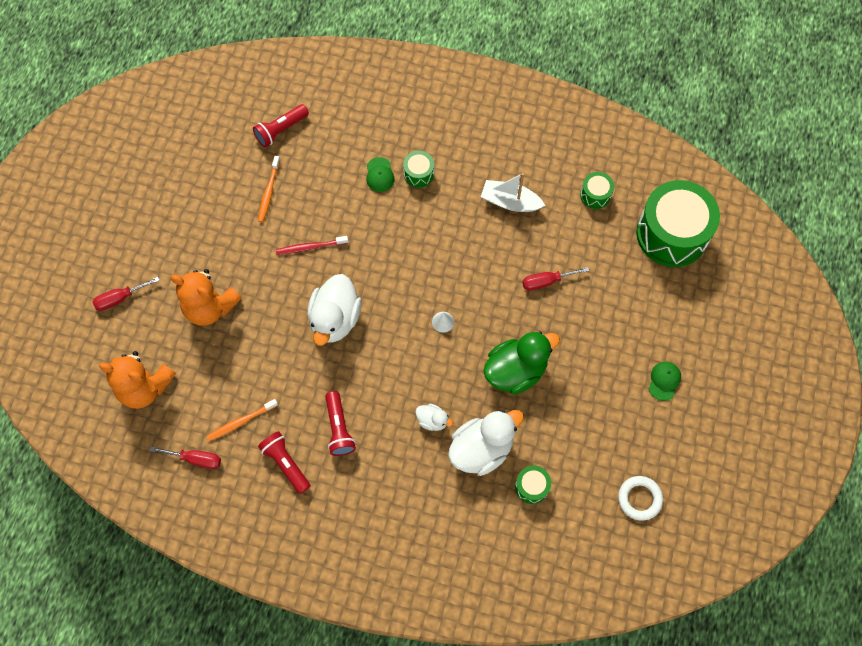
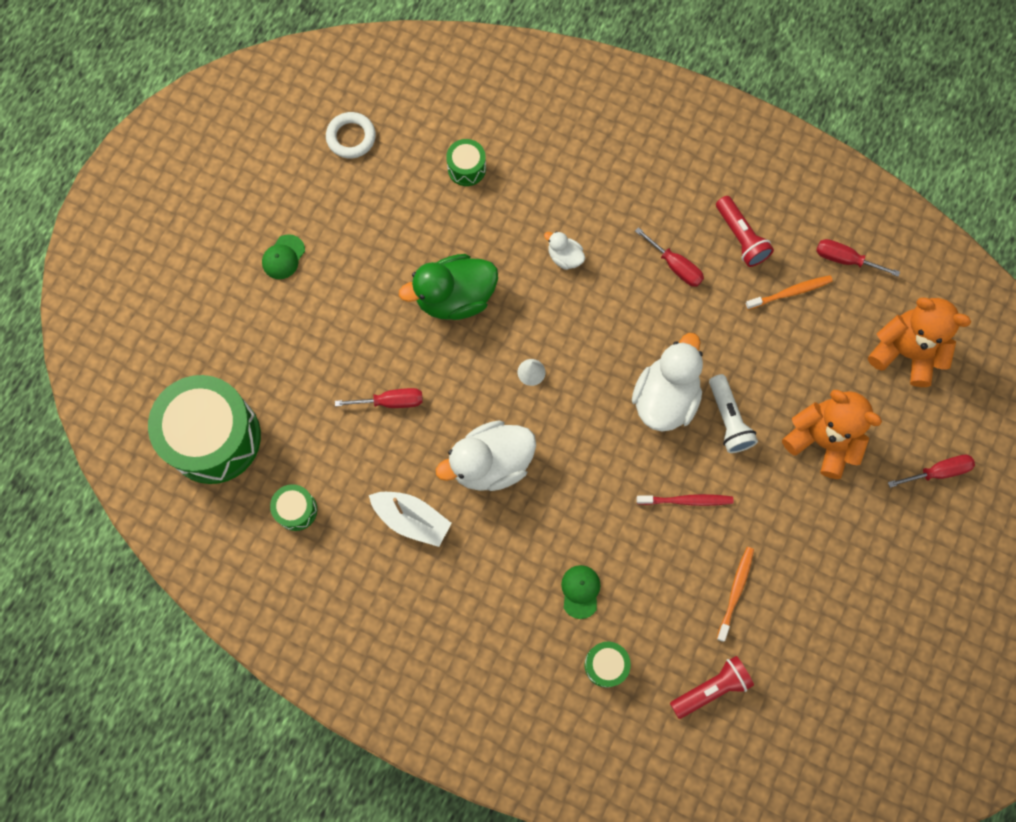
camera: 170 degrees left, 5 degrees up
(284, 311) = (728, 420): none -> white flashlight
(339, 428) = (675, 266): red flashlight -> red screwdriver
(418, 174) = (526, 583): green drum -> green drum (606, 665)
(481, 449) = (514, 217): white duck -> white duck (491, 464)

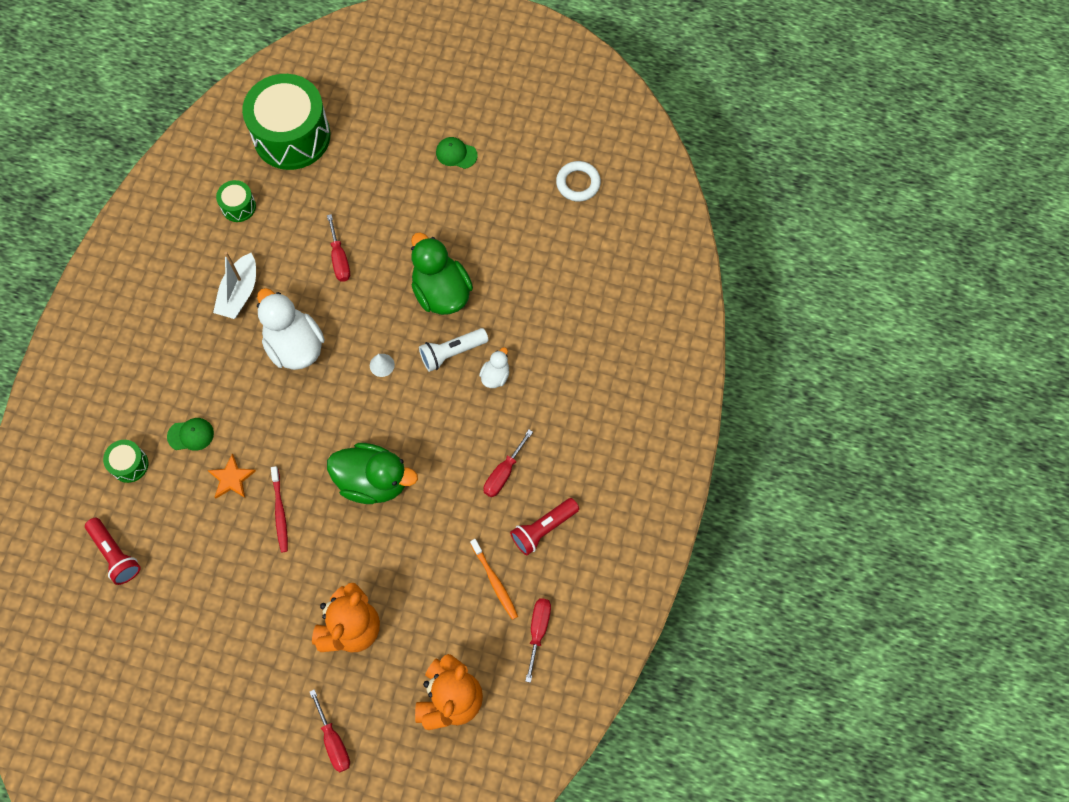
camera: 80 degrees right, 5 degrees down
(466, 168) = (567, 280): green drum -> none
(640, 549) = (232, 478): none -> orange star
(665, 398) = (373, 481): white duck -> green duck
(728, 420) = (360, 539): white flashlight -> white flashlight (451, 353)
(735, 591) = (202, 565): orange toothbrush -> none

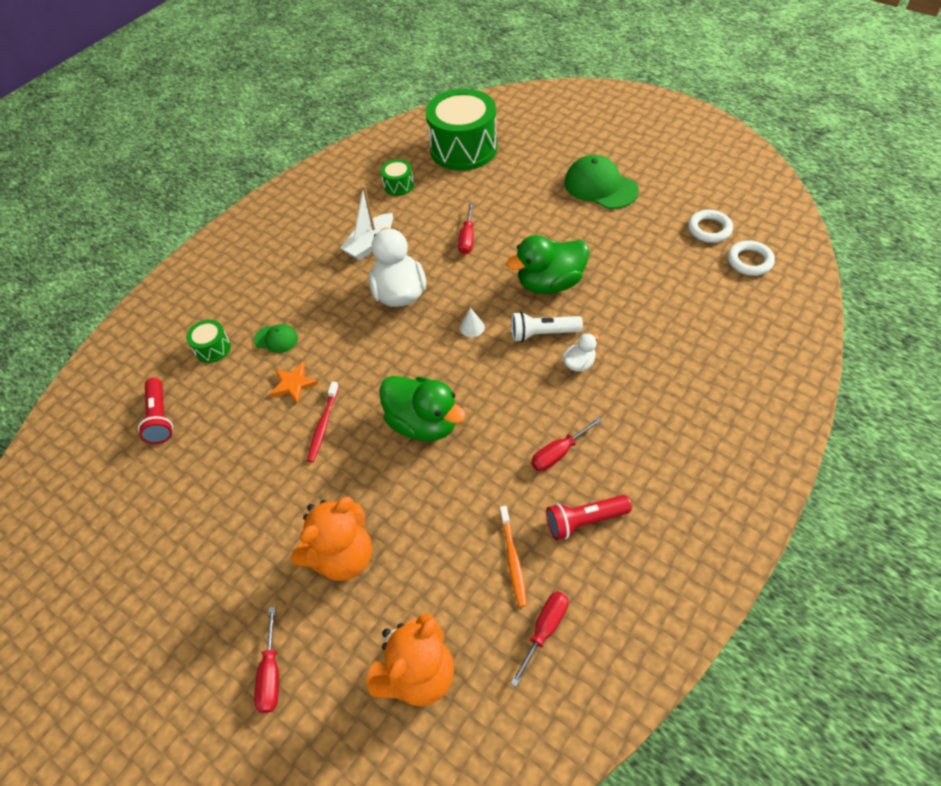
camera: 25 degrees right, 15 degrees down
(441, 292) = (550, 283): green duck -> green duck turned 105 degrees counterclockwise
(456, 154) = (600, 186): green cap -> green cap, size x1.95
(624, 213) = (749, 261): none -> white ring

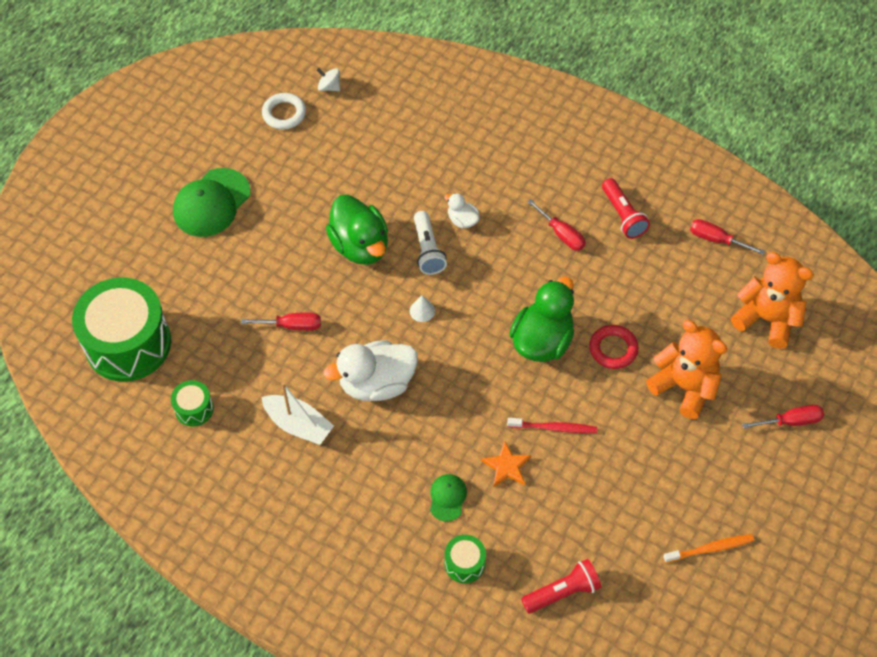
camera: 100 degrees left, 5 degrees up
(403, 489) = (613, 349): none -> red ring
(513, 560) = (664, 263): orange toothbrush -> orange toothbrush (710, 548)
(749, 261) = (329, 87): white ring -> white spinning top

